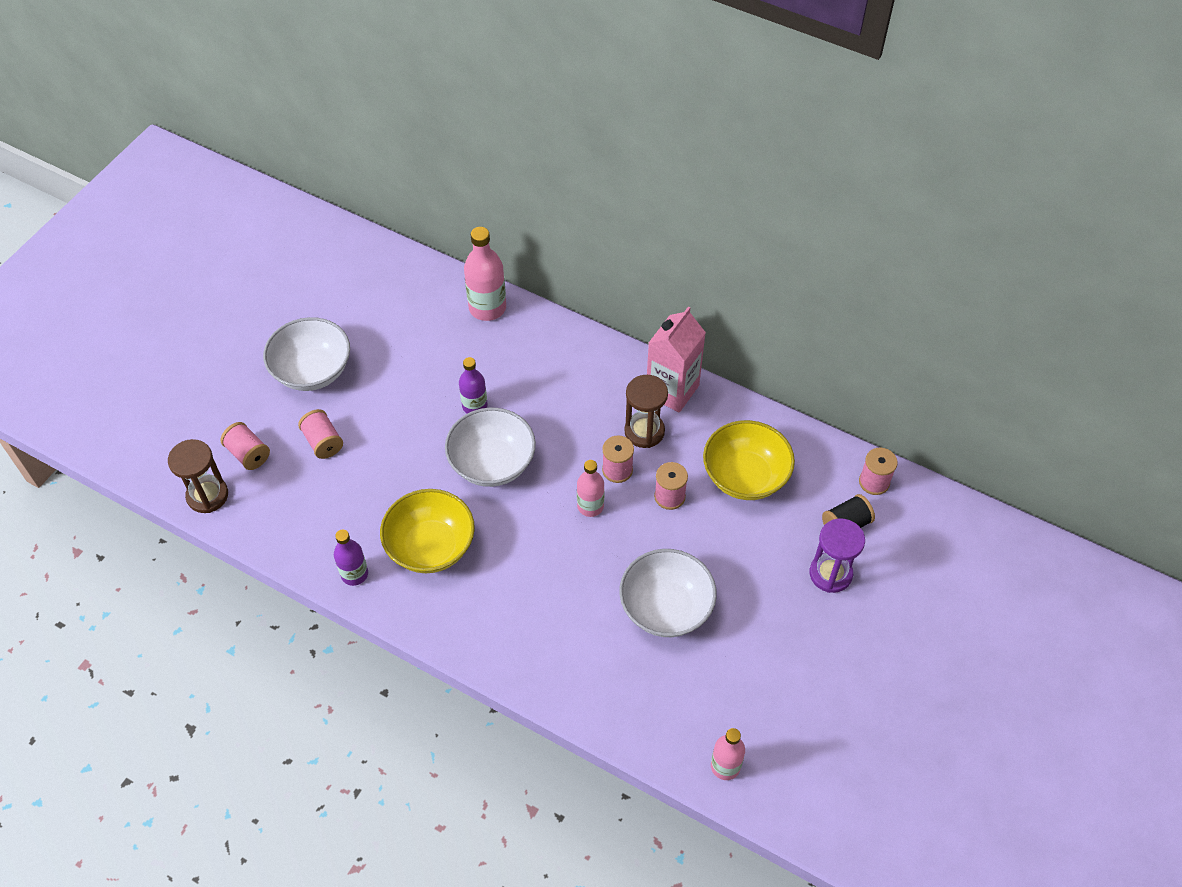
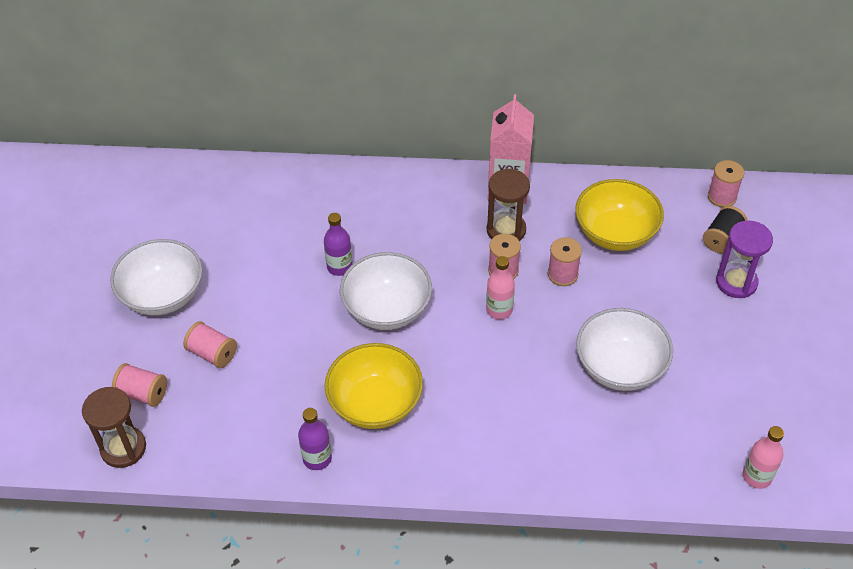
camera: 25 degrees left, 5 degrees down
(487, 308) = (299, 180): pink bottle -> none

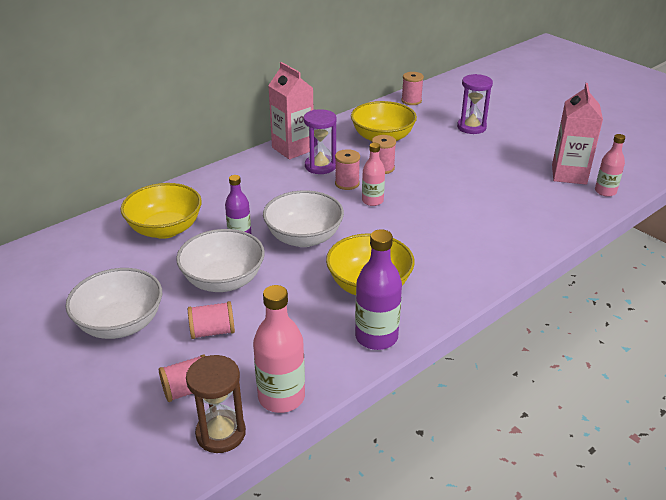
camera: 45 degrees left, 15 degrees down
(191, 453) = (281, 397): none -> pink bottle
(292, 216) = (165, 229): none -> yellow bowl
(317, 458) = (376, 337): purple bottle -> purple bottle, size x1.56
(506, 230) = (320, 166): brown hourglass -> purple hourglass
(620, 367) = (474, 188): white bowl -> white bowl (223, 280)
(722, 239) = (437, 115): black spool -> none
(750, 425) = (569, 174): none -> pink carton

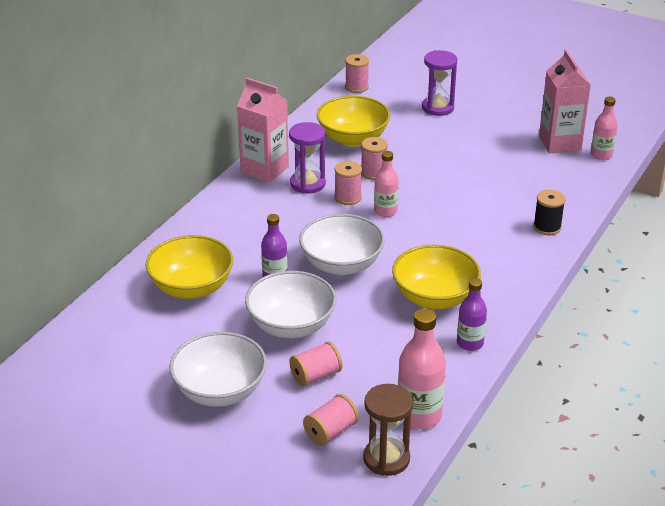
camera: 20 degrees left, 0 degrees up
(376, 337) = (470, 343): purple bottle -> purple bottle, size x0.64
(516, 245) = (547, 227): none -> black spool

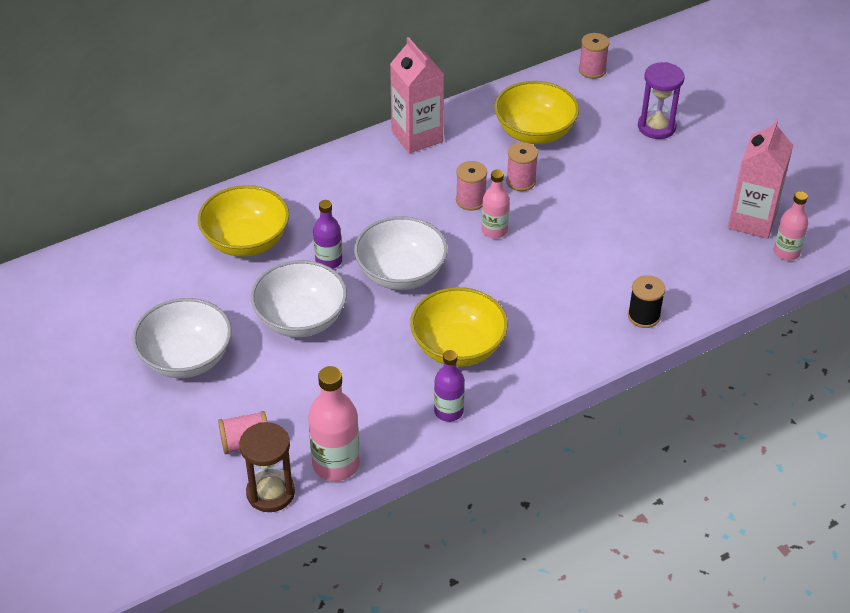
camera: 30 degrees right, 10 degrees up
(307, 184) = (445, 169): purple hourglass -> none
(315, 375) = (279, 381): pink spool -> none

